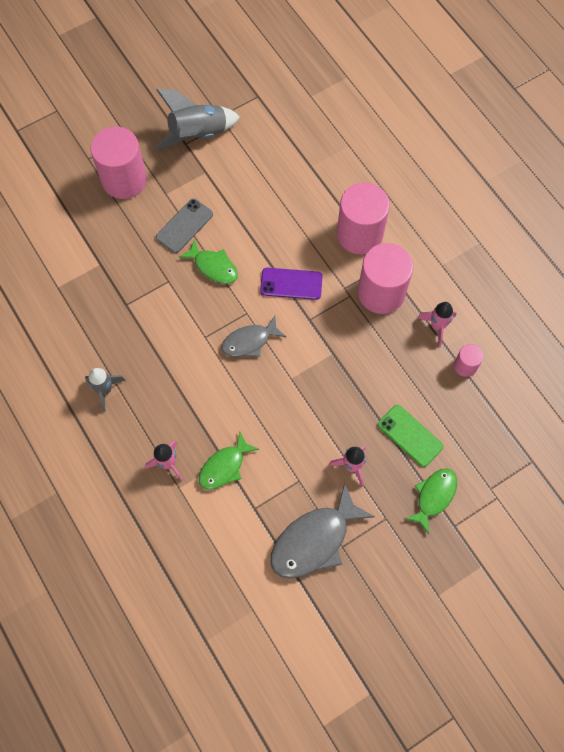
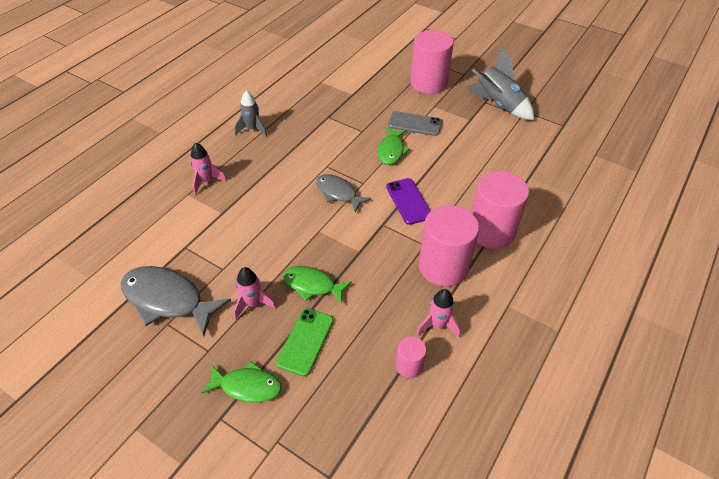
camera: 65 degrees right, 20 degrees down
(224, 466) = (216, 215): green fish -> green fish (312, 285)

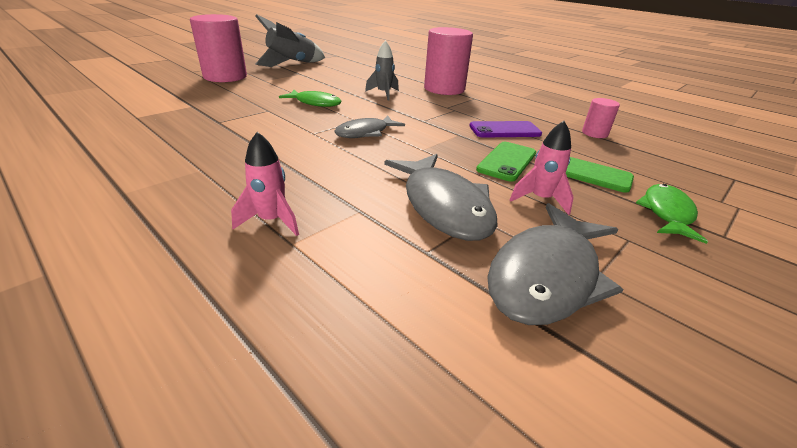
camera: 80 degrees left, 15 degrees down
(234, 250) = (444, 206): none -> grey fish
(252, 129) = (178, 170): grey rocket -> grey rocket (384, 94)
(312, 285) = (507, 161): green fish -> green phone
(408, 201) = (395, 107): purple phone -> purple phone (504, 130)
(415, 124) = (283, 90): grey phone -> none
(438, 325) = (547, 118): pink rocket -> none
(443, 267) = (482, 107): pink cylinder -> none

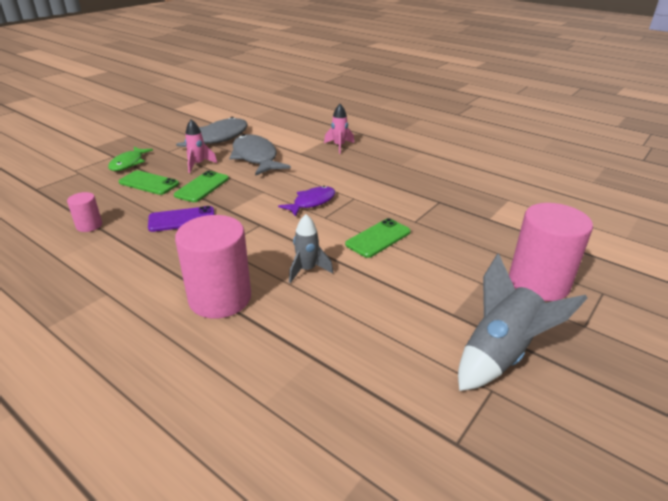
camera: 175 degrees right, 0 degrees up
(315, 103) = (378, 238): green fish -> green phone
(365, 133) = (311, 202): grey fish -> purple fish

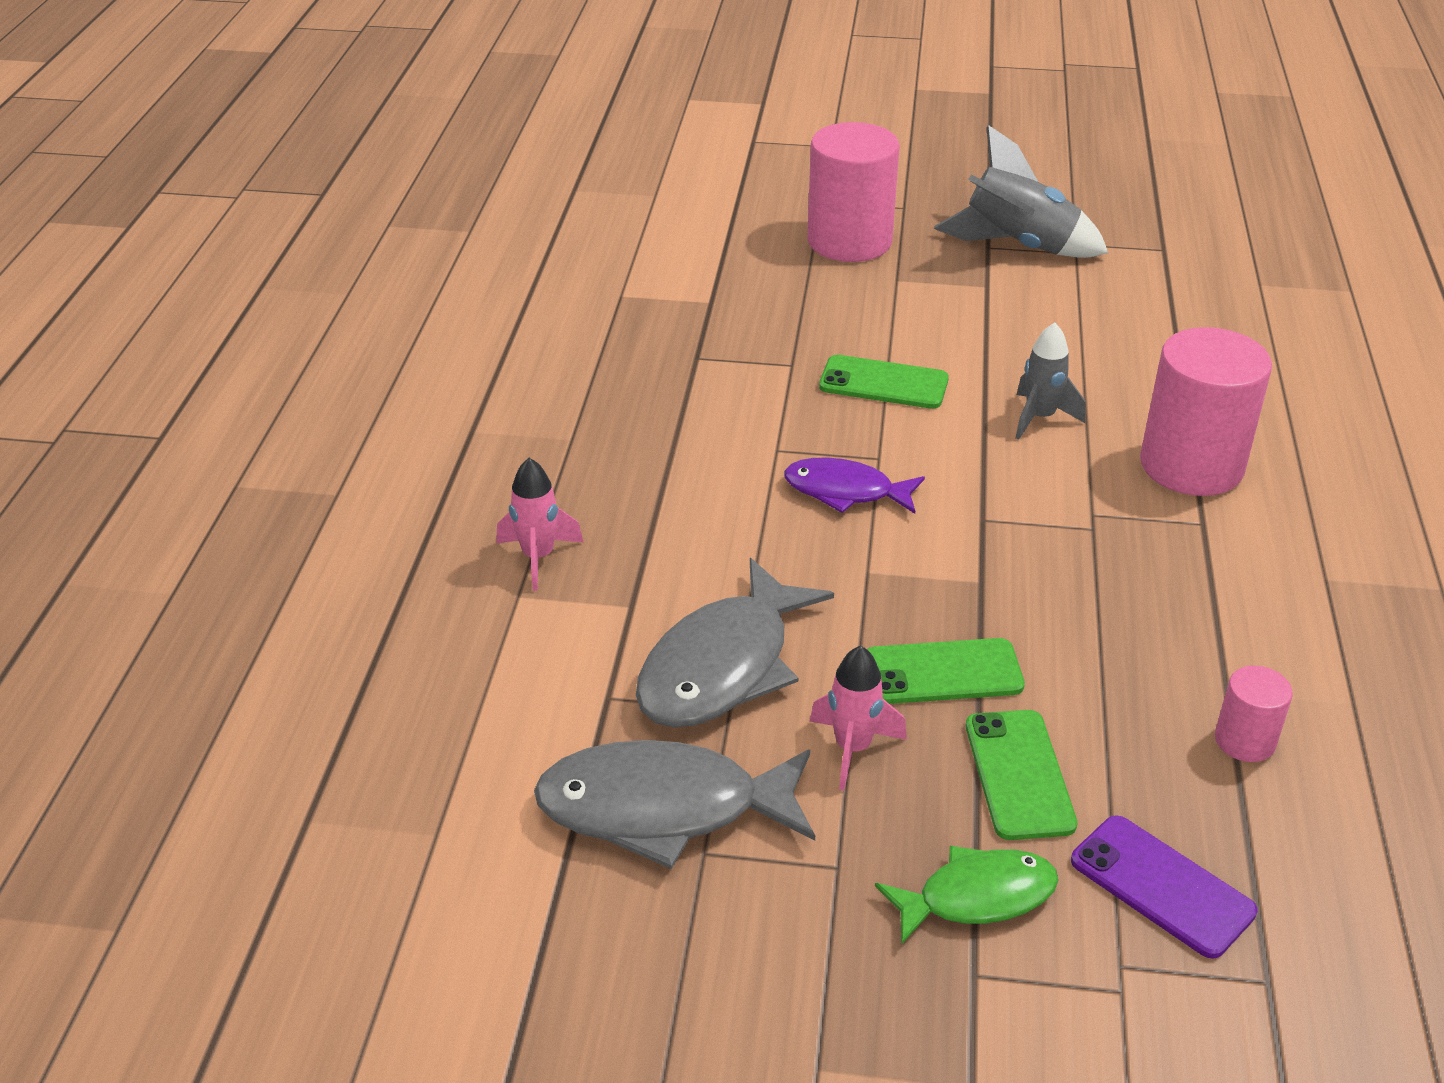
camera: 120 degrees left, 5 degrees up
(182, 219) = (1079, 623): purple phone -> purple phone (1161, 886)

